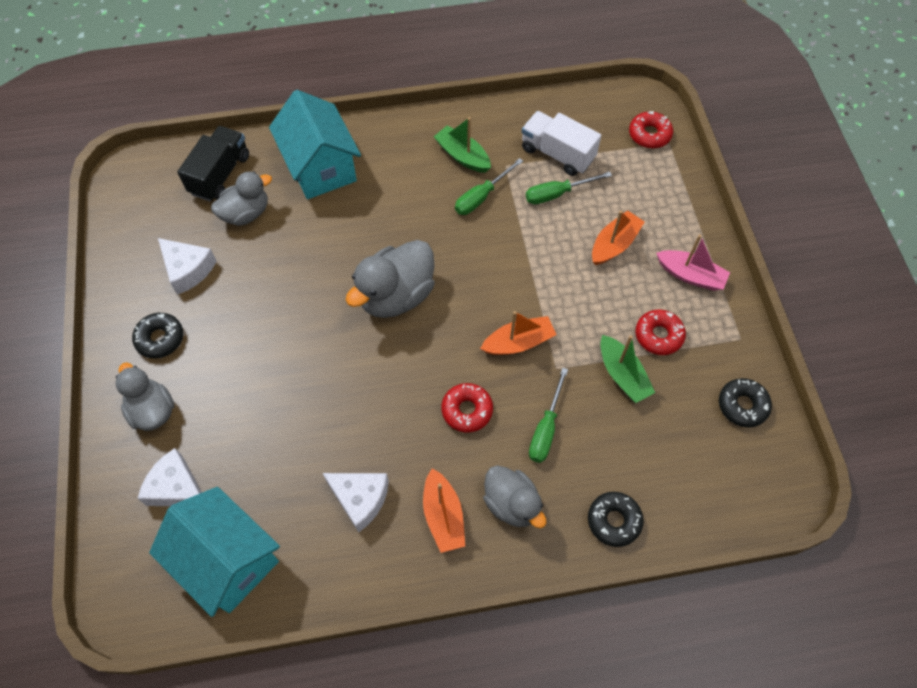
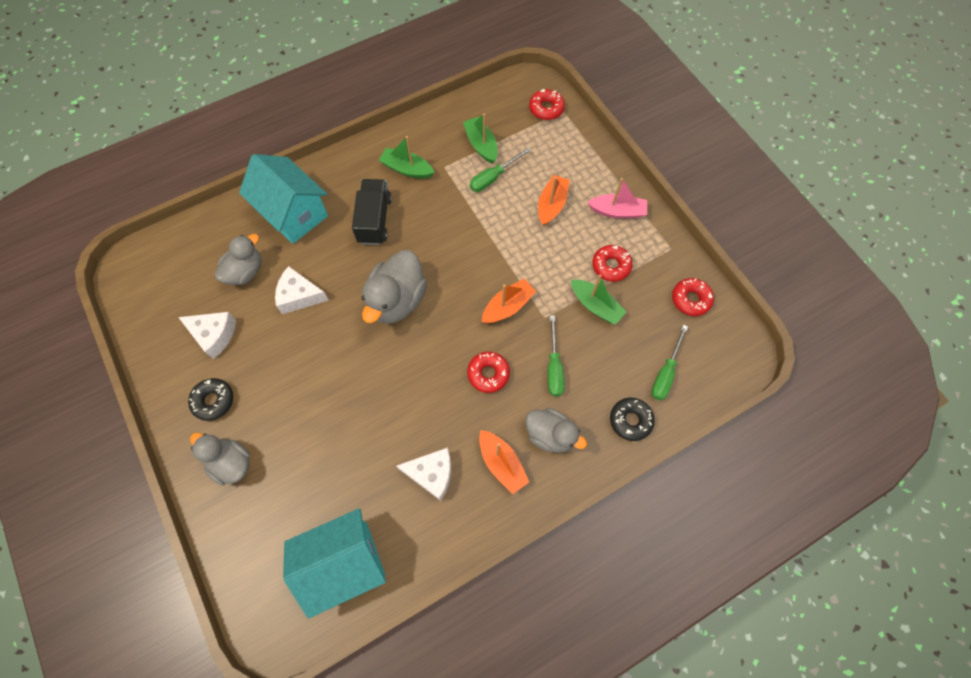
camera: 20 degrees left, 5 degrees up
(177, 488) = (278, 519): white cheese -> white cheese (299, 296)
(220, 174) = (209, 245): black truck -> black truck (374, 220)
(228, 560) = (344, 562): turquoise house -> turquoise house turned 45 degrees counterclockwise
(481, 196) = (434, 198): green screwdriver -> green screwdriver (665, 373)
(557, 154) = (481, 145): white truck -> green boat
(742, 405) = (690, 299): black donut -> red donut

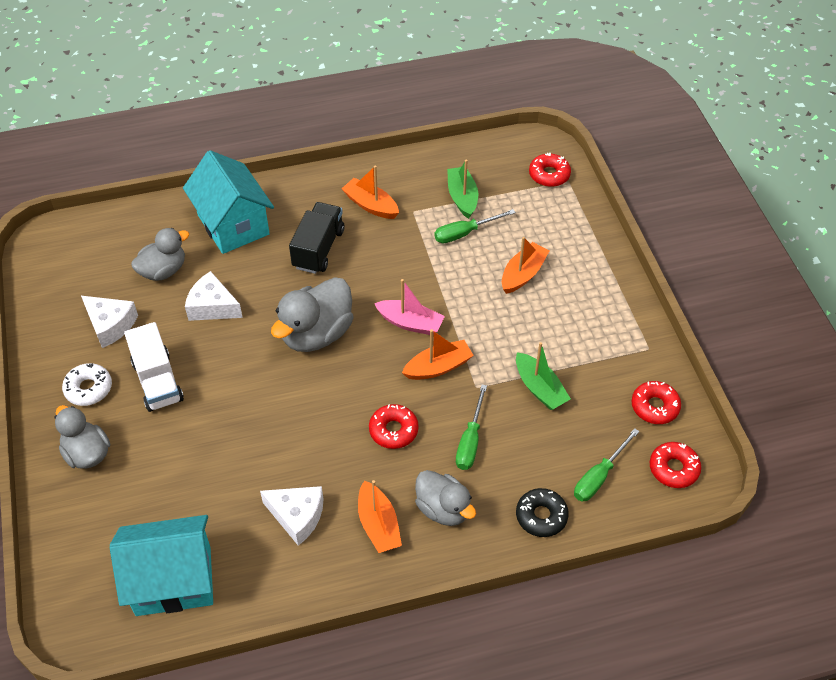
camera: 15 degrees right, 15 degrees down
(213, 401) = (88, 388): black donut -> white donut
(273, 378) = (157, 381): none -> white truck
(407, 169) = (371, 205): green boat -> orange boat
(611, 266) = (571, 351): red donut -> red donut (673, 469)
(617, 211) = (597, 296): pink boat -> pink boat (410, 323)

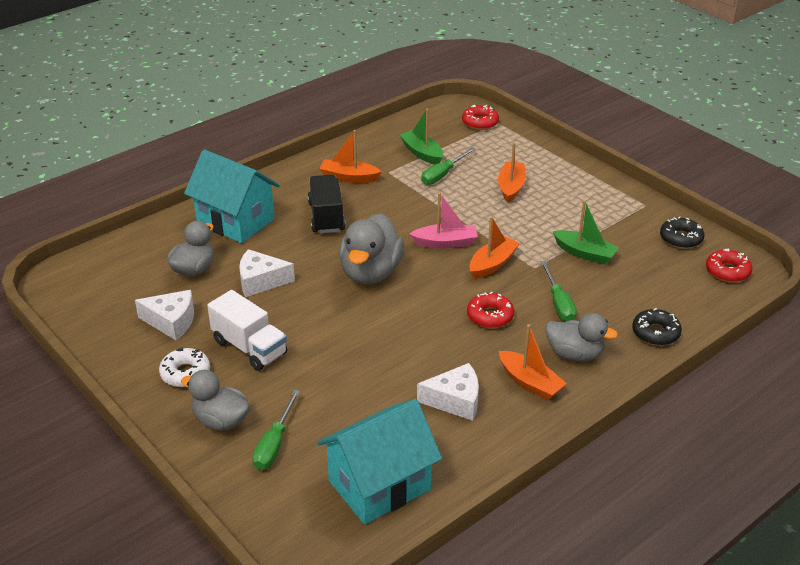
camera: 25 degrees left, 15 degrees down
(599, 476) = (677, 294): green screwdriver -> green screwdriver (274, 444)
(655, 406) = (681, 238): red donut -> black donut

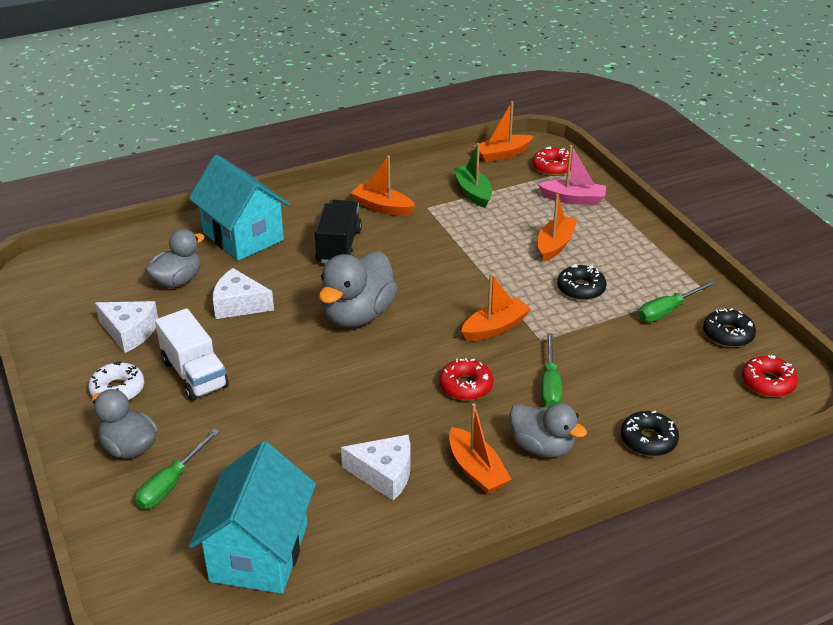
camera: 15 degrees right, 0 degrees up
(379, 485) = (259, 552): turquoise house -> turquoise house turned 60 degrees counterclockwise
(432, 117) = (503, 154): none -> orange boat
(443, 174) = (485, 219): green screwdriver -> green screwdriver (668, 311)
(445, 243) = (453, 295): pink boat -> pink boat (573, 199)
(548, 220) = (581, 289): none -> black donut
(585, 253) = (606, 333): green boat -> none

